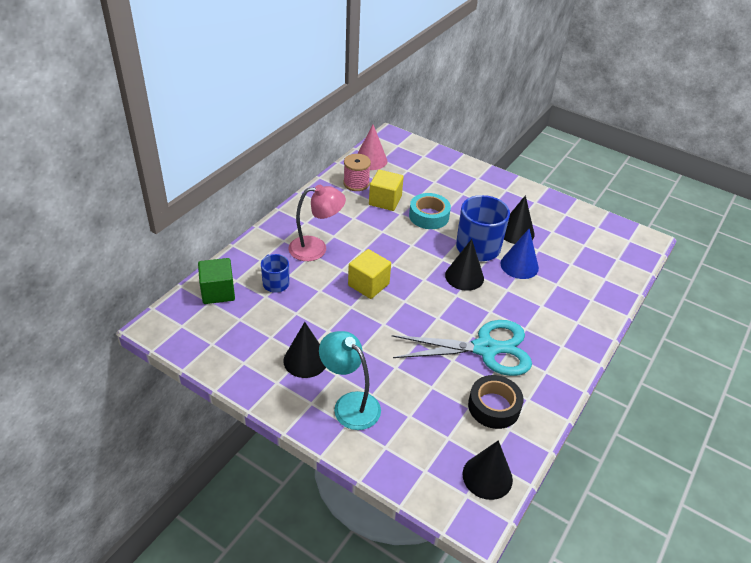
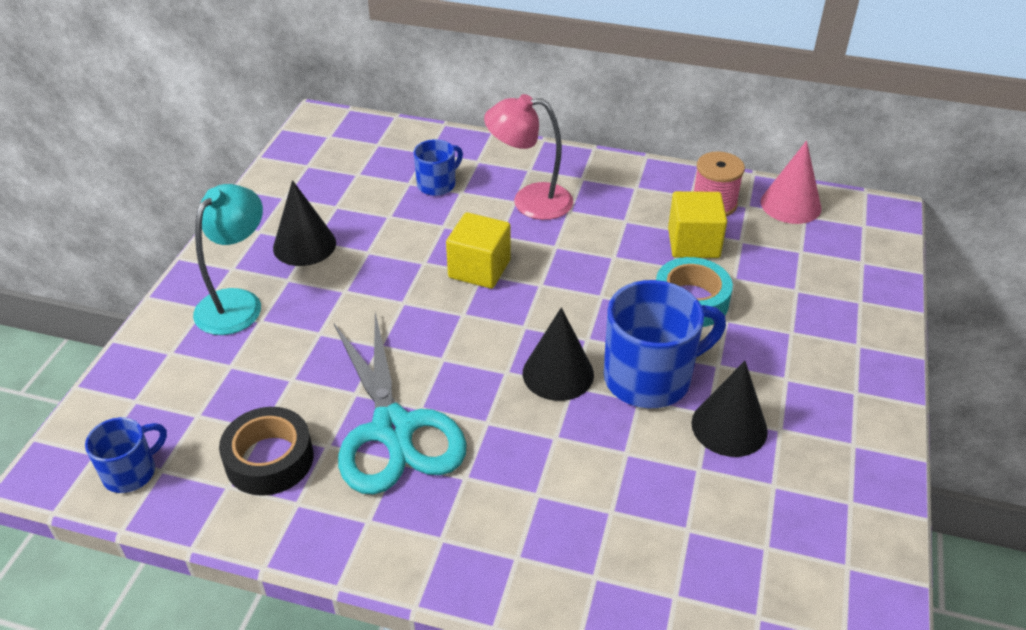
camera: 75 degrees right, 0 degrees up
(218, 292) = (398, 145): green cube -> none
(316, 248) = (530, 201): pink lamp -> pink lamp turned 120 degrees clockwise
(487, 476) = (131, 472): black cone -> blue mug
(519, 265) = (632, 445): blue cone -> none

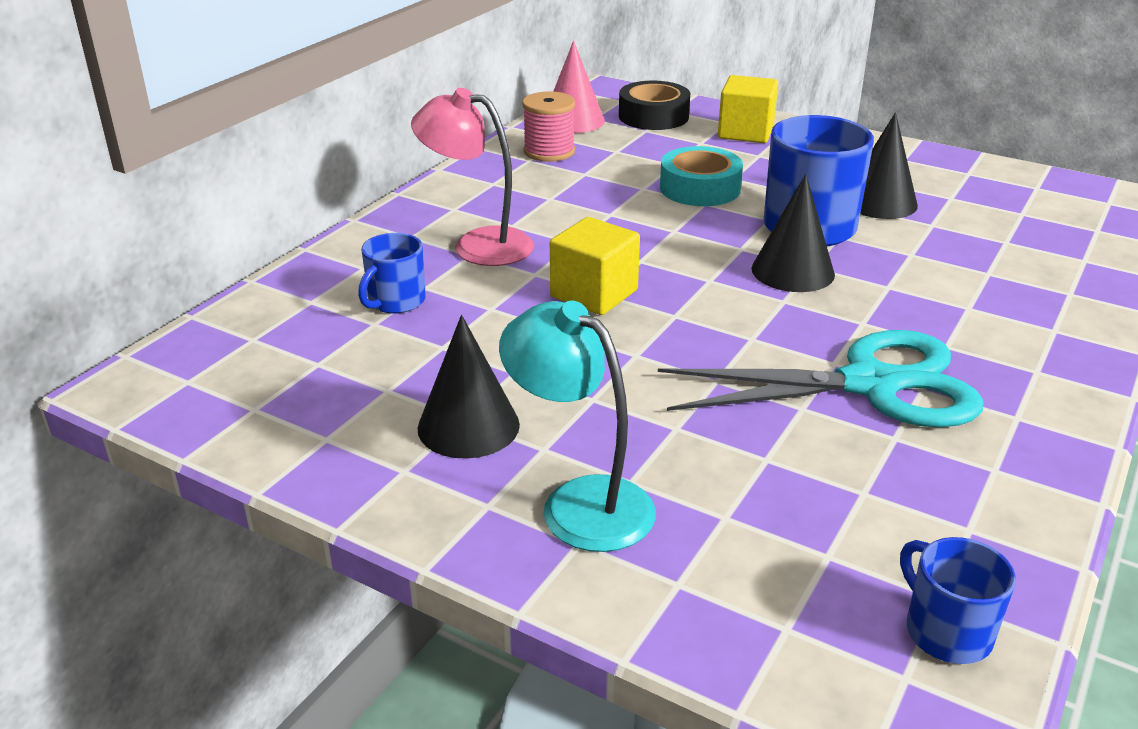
camera: 75 degrees left, 10 degrees down
(269, 459) = (920, 487): black tape -> black tape (653, 116)
(437, 184) = (395, 301): blue mug -> blue mug turned 120 degrees counterclockwise
(530, 201) = (478, 245): pink lamp -> pink lamp turned 90 degrees clockwise
(693, 243) = (609, 172): yellow cube -> yellow cube (745, 132)

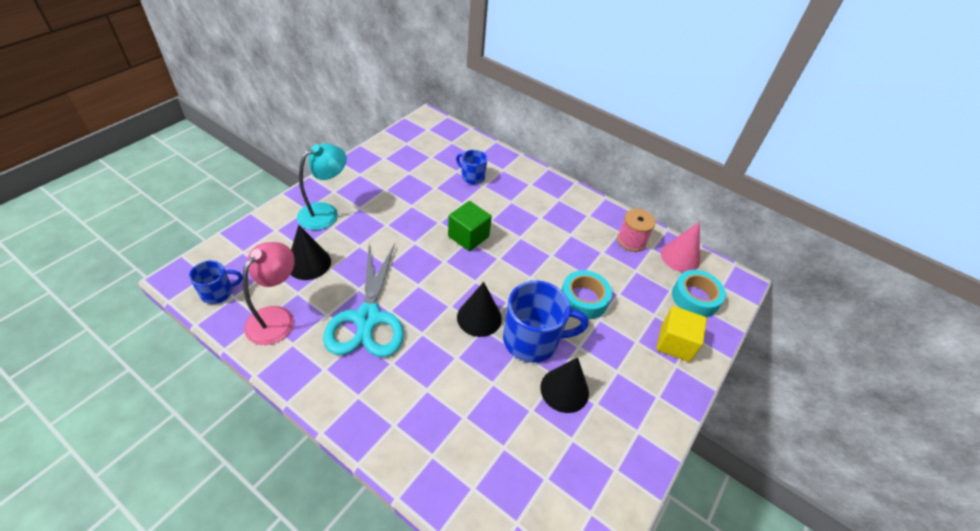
camera: 90 degrees right, 15 degrees up
(468, 426) = (379, 190): black cone -> black cone (309, 263)
(478, 245) = (520, 204): pink lamp -> pink lamp (277, 317)
(594, 294) = (468, 236): yellow cube -> green cube
(653, 116) = (695, 298): black tape -> turquoise tape

